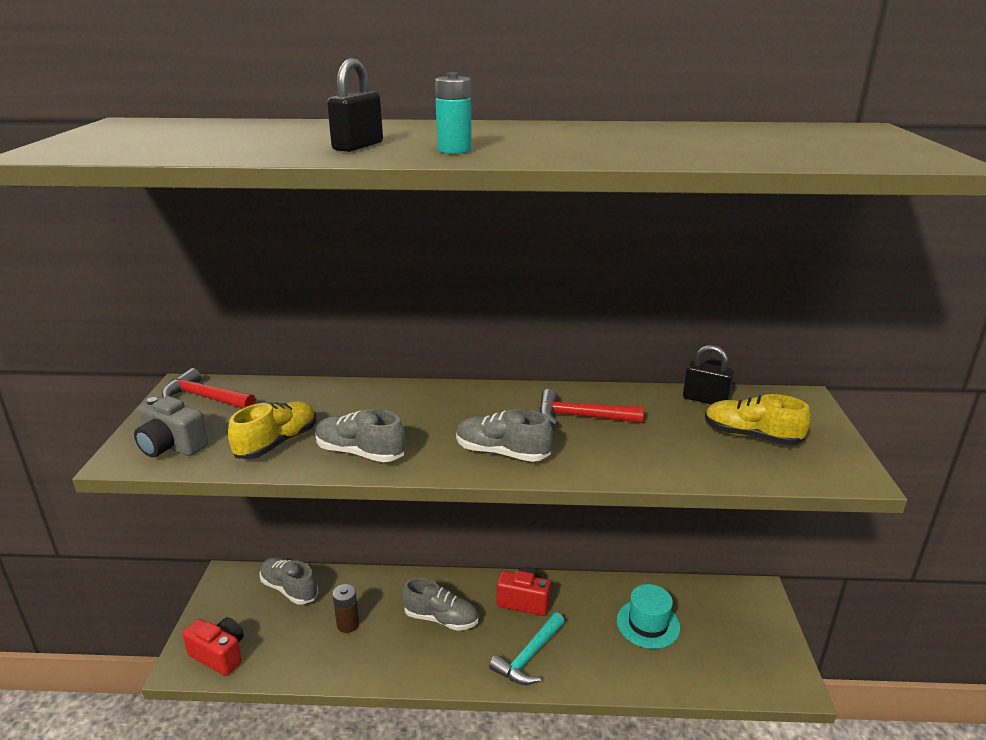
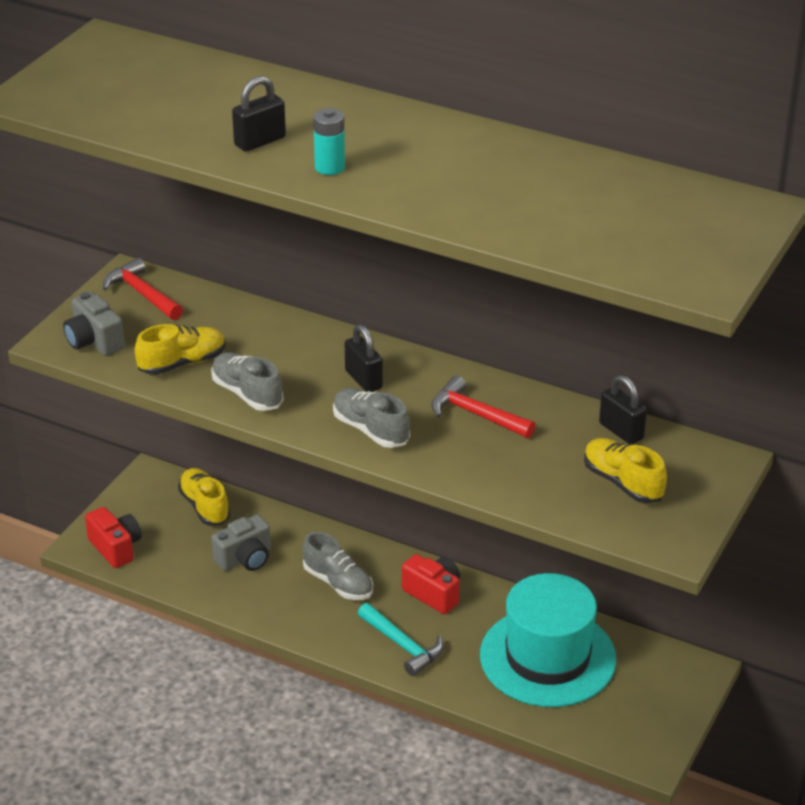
camera: 25 degrees right, 10 degrees up
(289, 589) = (205, 506): grey shoe -> yellow shoe
(348, 624) = (245, 559): brown battery -> grey camera
(461, 415) = (363, 380): none -> black padlock
(529, 656) = (402, 645): turquoise hammer -> turquoise hammer turned 105 degrees counterclockwise
(648, 624) = (547, 657): turquoise hat -> turquoise hat, size x1.90

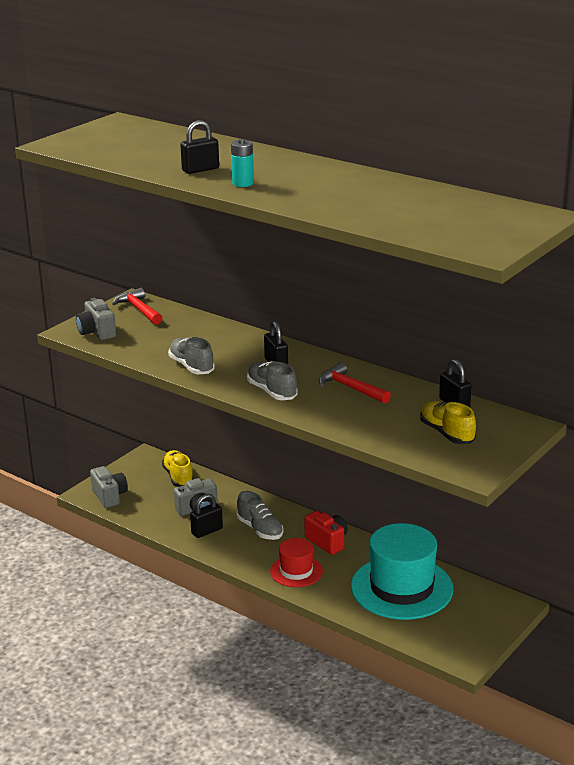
camera: 10 degrees right, 10 degrees down
(116, 548) = (109, 496): red camera -> grey camera
(182, 363) = (152, 347): yellow shoe -> none
(266, 592) = (207, 531): none -> black padlock
(402, 645) = (296, 571): turquoise hammer -> red hat

